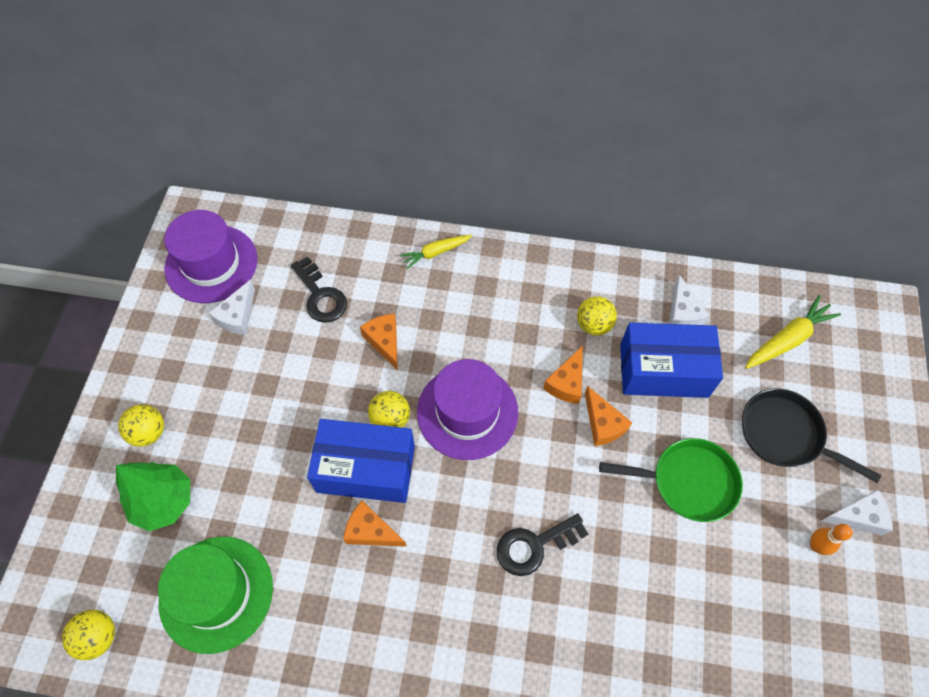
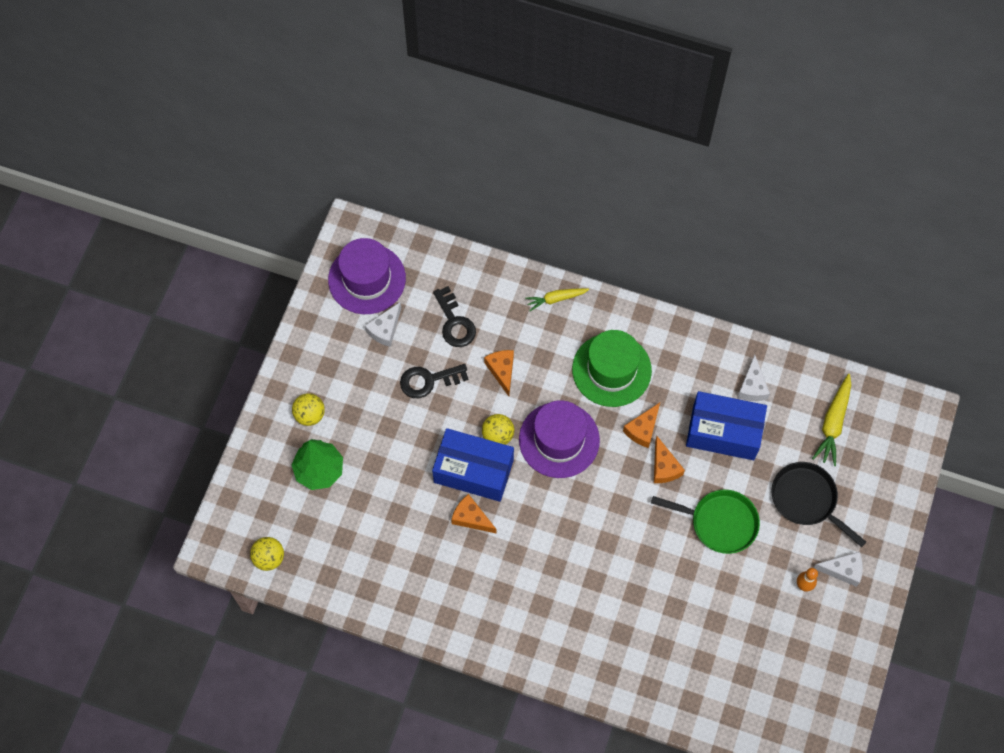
camera: 10 degrees right, 5 degrees up
(216, 593) = (354, 542): green hat -> green hat (611, 370)
(534, 546) = (591, 549): black key -> black key (428, 380)
(593, 325) = (675, 385): yellow ball -> none
(787, 339) = (833, 423): yellow carrot -> yellow carrot turned 135 degrees clockwise

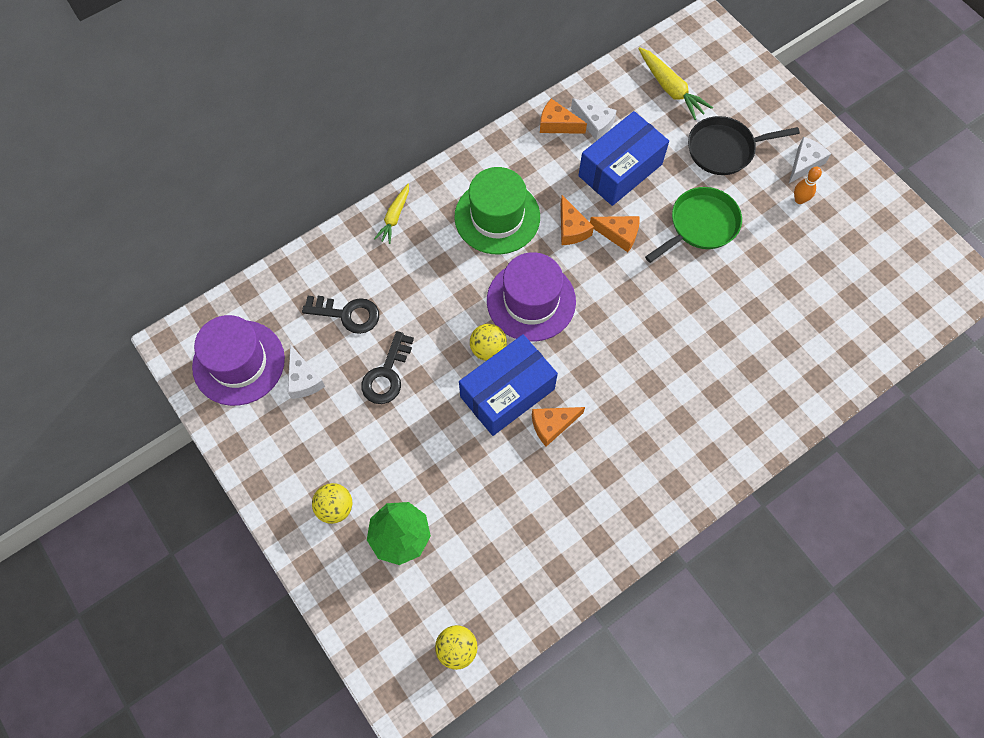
camera: 55 degrees left, 0 degrees up
(502, 371) = (427, 305): orange cheese -> orange cheese (557, 124)

